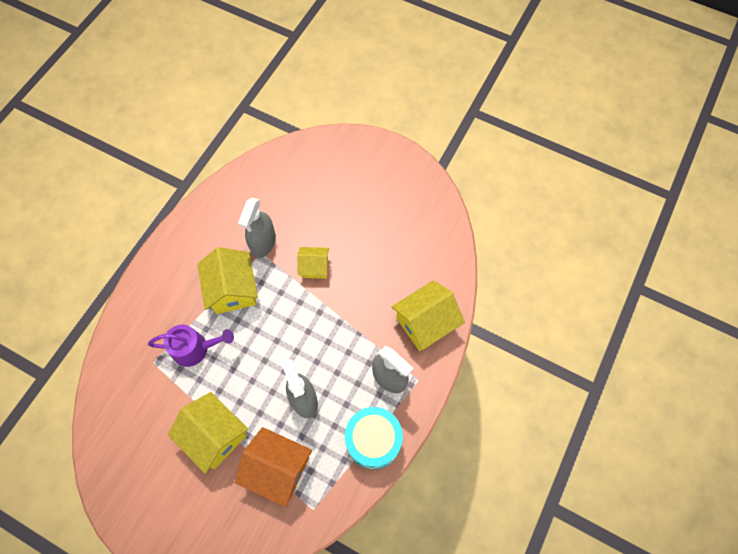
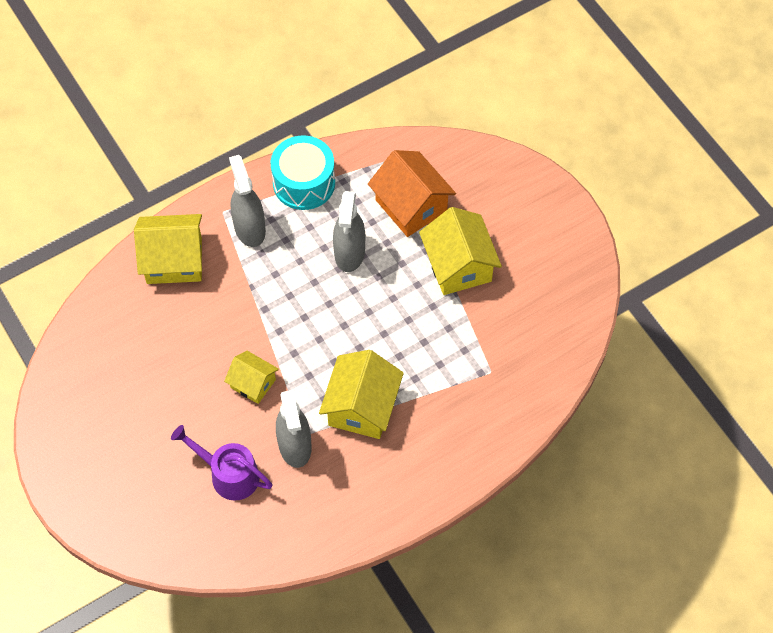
camera: 150 degrees left, 5 degrees down
(195, 348) = (437, 363): purple watering can -> purple watering can (228, 474)
(263, 243) = (295, 446): grey spray bottle -> grey spray bottle turned 120 degrees clockwise

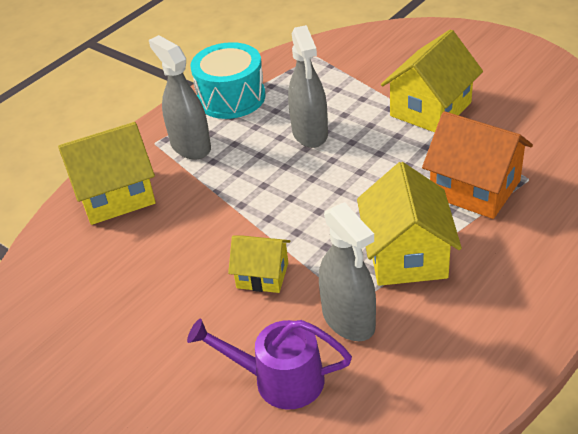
camera: 15 degrees left, 20 degrees down
(411, 205) = (351, 82): orange house -> orange house (474, 188)
(458, 265) = (430, 109): yellow house -> yellow house turned 75 degrees clockwise

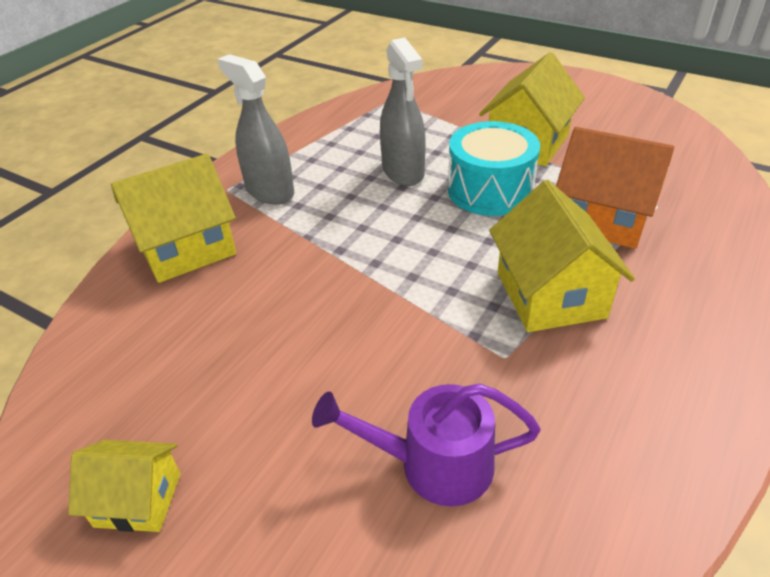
camera: 10 degrees left, 0 degrees up
(231, 98) = (308, 141): turquoise drum -> turquoise drum (490, 190)
(262, 275) = (382, 329): yellow house -> yellow house (138, 499)
(348, 320) = (503, 377): grey spray bottle -> none

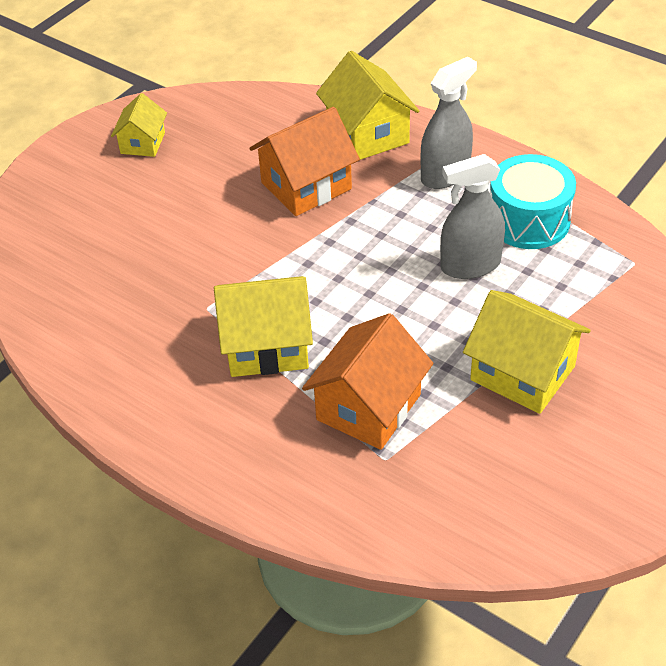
camera: 95 degrees right, 5 degrees up
(276, 290) = (306, 186): none -> orange house
(433, 464) = (127, 262): purple watering can -> none
(490, 190) = (429, 328): turquoise drum -> turquoise drum (528, 220)

